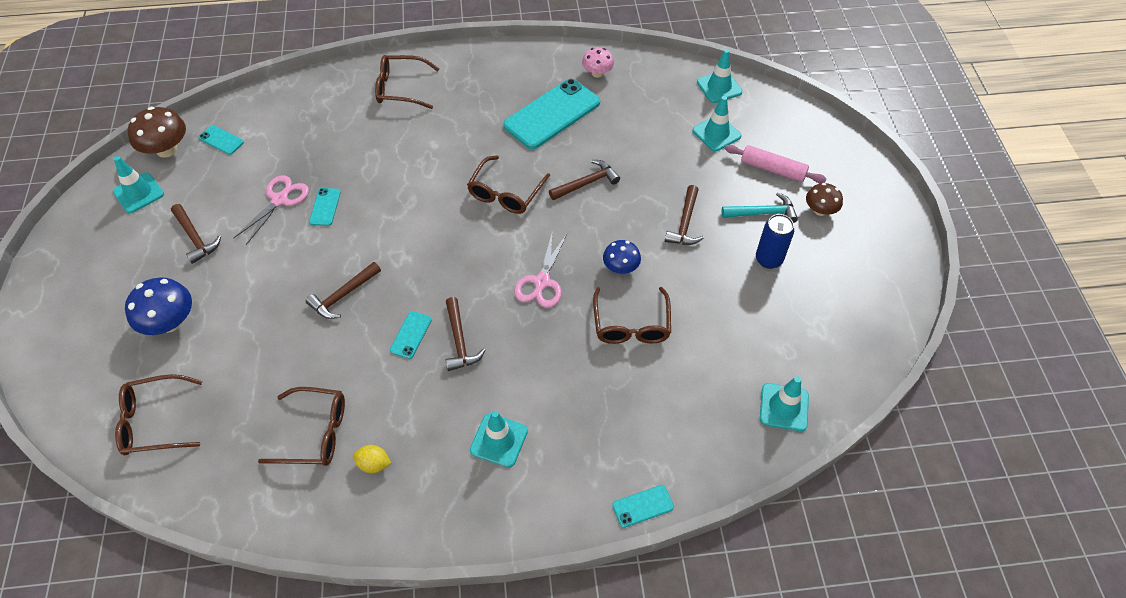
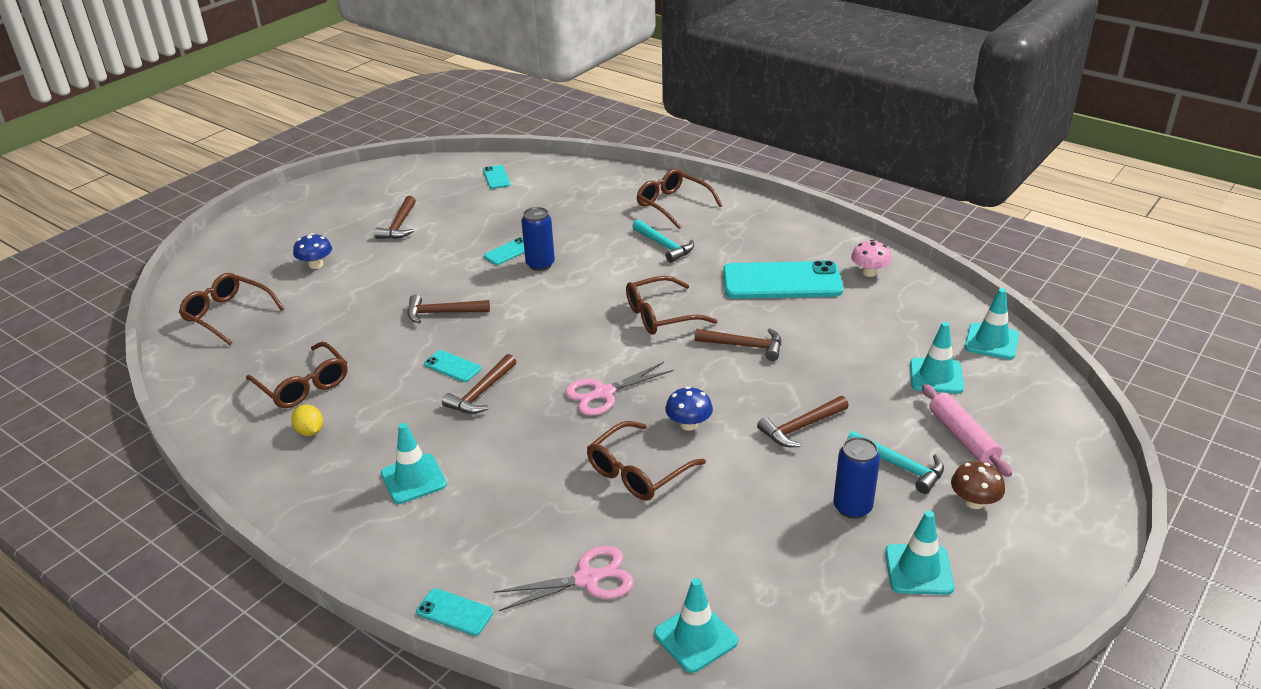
camera: 45 degrees right, 20 degrees down
(138, 193) = (403, 182): turquoise traffic cone -> turquoise traffic cone (918, 570)
(166, 149) = (454, 166): brown mushroom -> none
(170, 322) = (316, 265): blue mushroom -> blue mushroom, size x0.63
(280, 200) = (484, 231): pink scissors -> pink scissors (588, 579)
(365, 203) = (540, 264): none -> blue can
(411, 335) = (452, 366): turquoise phone -> turquoise phone turned 60 degrees clockwise
(438, 130) = (664, 246): none -> turquoise hammer

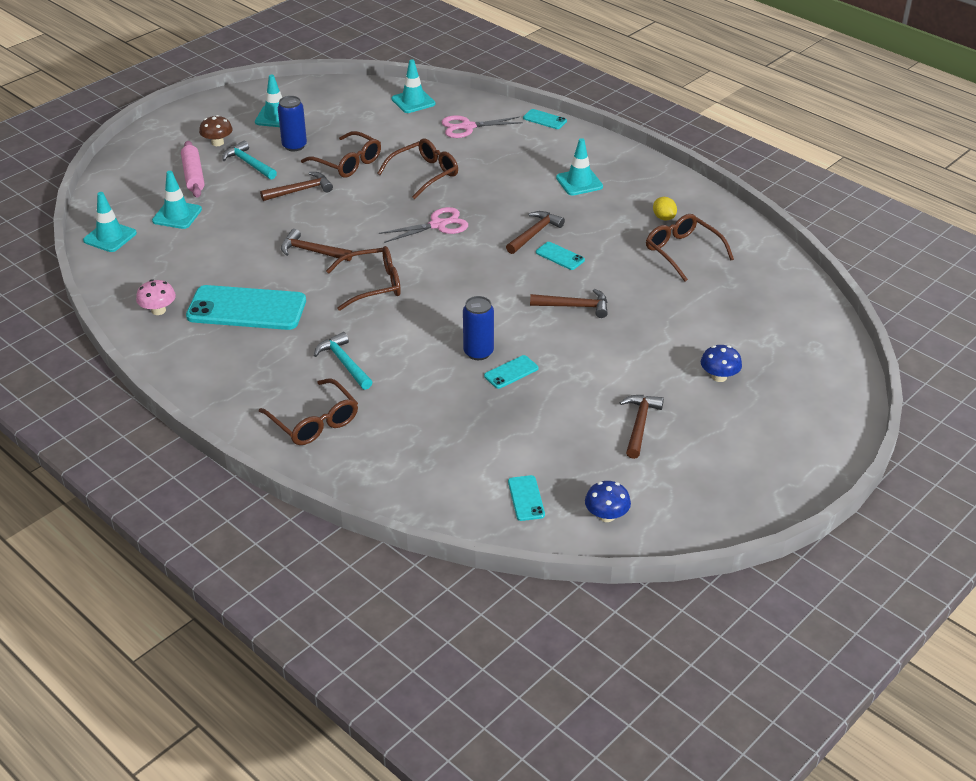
camera: 175 degrees left, 5 degrees up
(228, 315) = (783, 324): brown glasses -> brown glasses (347, 163)
(689, 424) = (380, 199): blue mushroom -> blue mushroom (606, 515)

